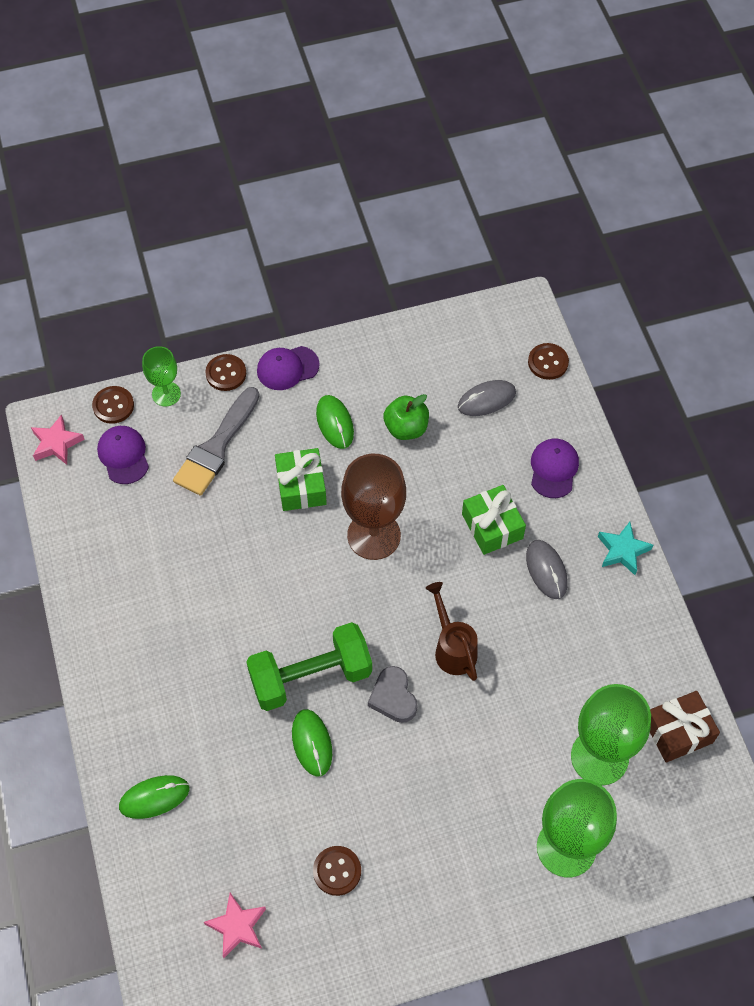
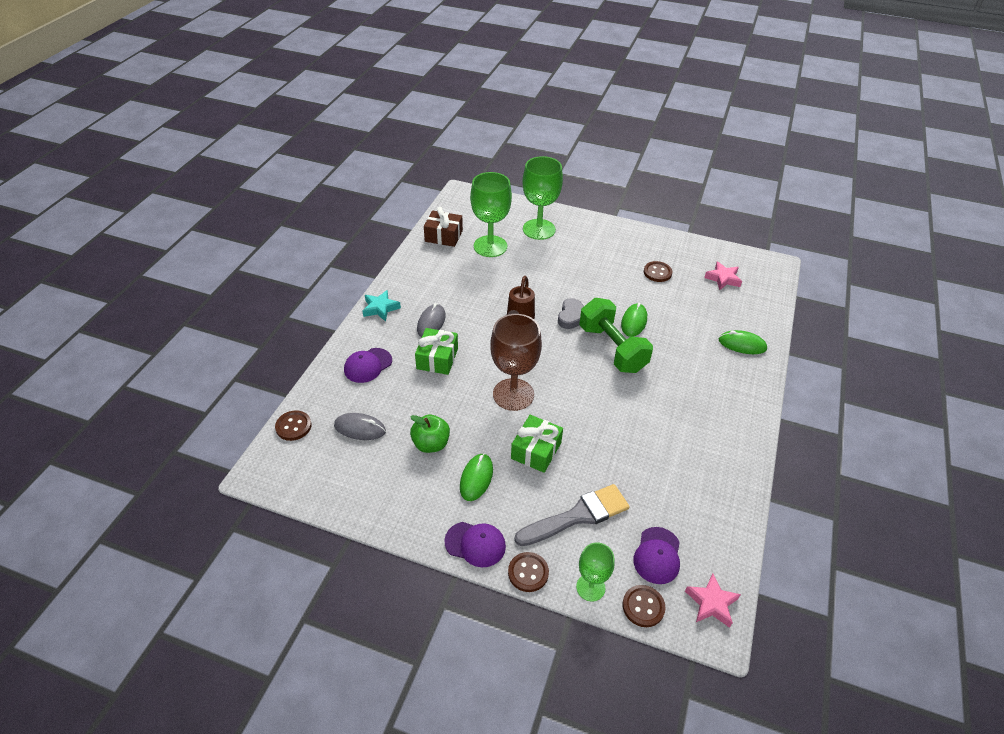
camera: 145 degrees left, 15 degrees down
(310, 677) = (612, 348): green dumbbell -> green dumbbell turned 45 degrees clockwise

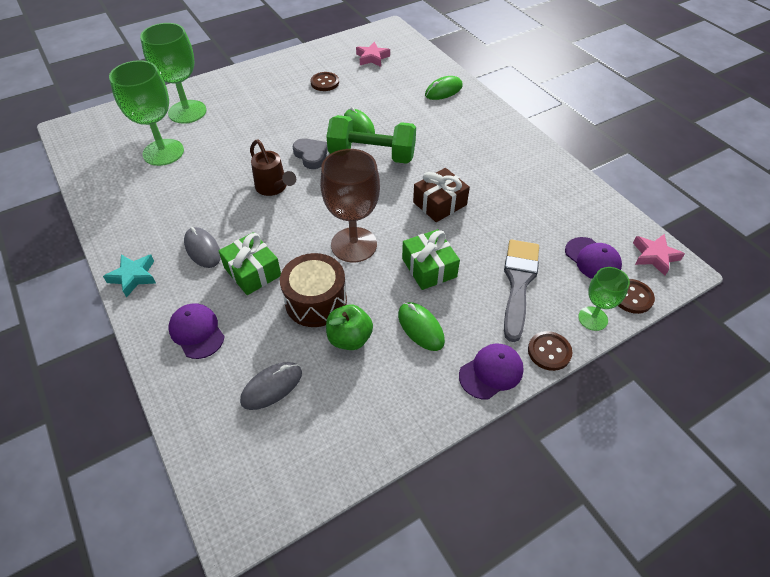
camera: 50 degrees left, 5 degrees up
(293, 426) = (204, 449): brown button -> none
(368, 365) = (197, 332): purple cap -> purple cap turned 150 degrees clockwise
(443, 236) = (104, 174): brown gift -> brown gift (439, 203)
(444, 406) = (316, 301): none -> brown drum

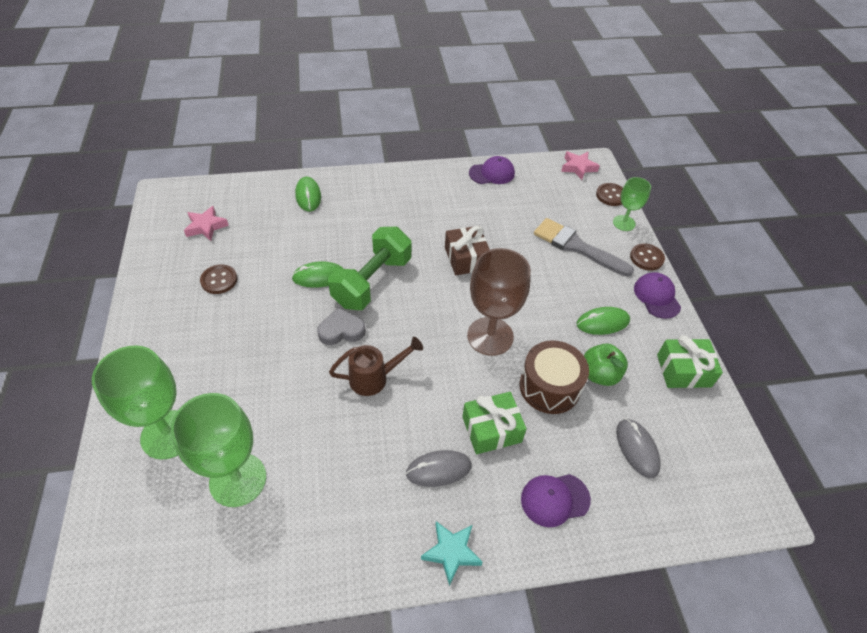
camera: 70 degrees left, 0 degrees up
(429, 268) = (540, 294): green gift -> green gift (683, 370)
(592, 259) = (568, 198): purple cap -> purple cap (492, 173)

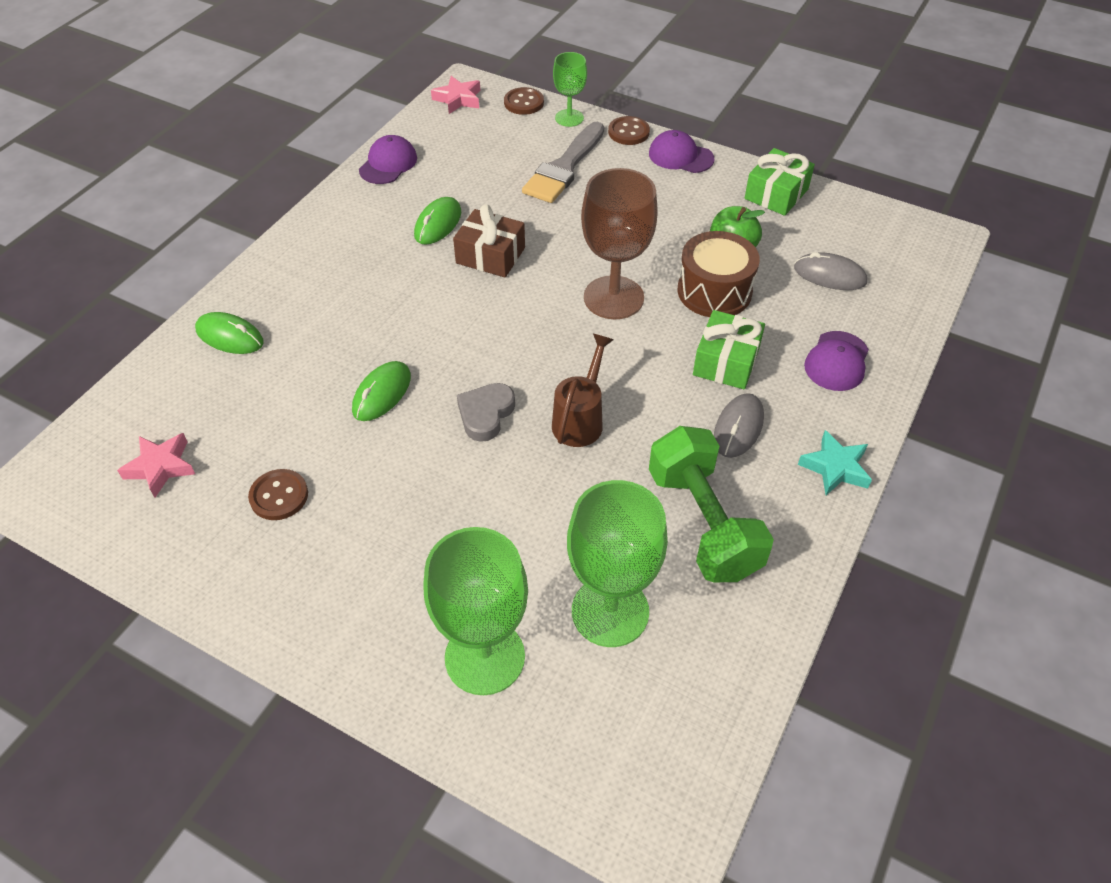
camera: 50 degrees left, 0 degrees up
(372, 282) = (441, 350): green dumbbell -> green dumbbell (703, 523)
(577, 247) = (564, 168): grey brush -> grey brush turned 45 degrees counterclockwise
(602, 322) = (675, 209): green mouse -> green mouse (438, 224)

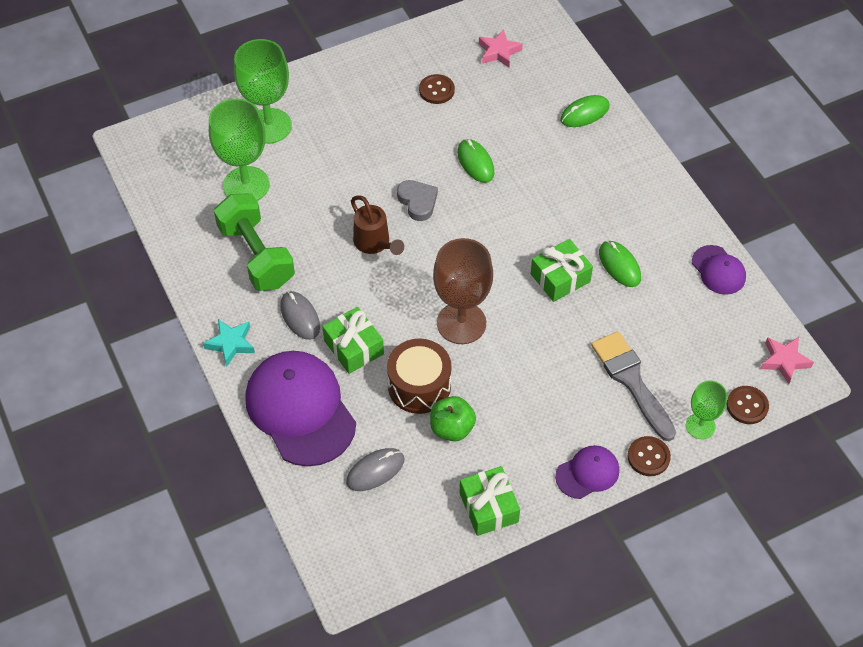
camera: 125 degrees right, 5 degrees up
(490, 255) = (560, 278): brown gift -> green gift
(703, 523) = (256, 255): green dumbbell -> green dumbbell turned 45 degrees clockwise
(837, 361) = (300, 410): purple cap -> purple cap, size x2.01

